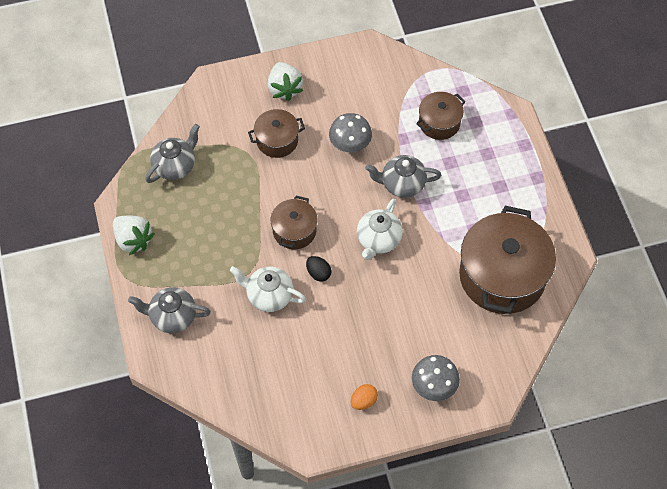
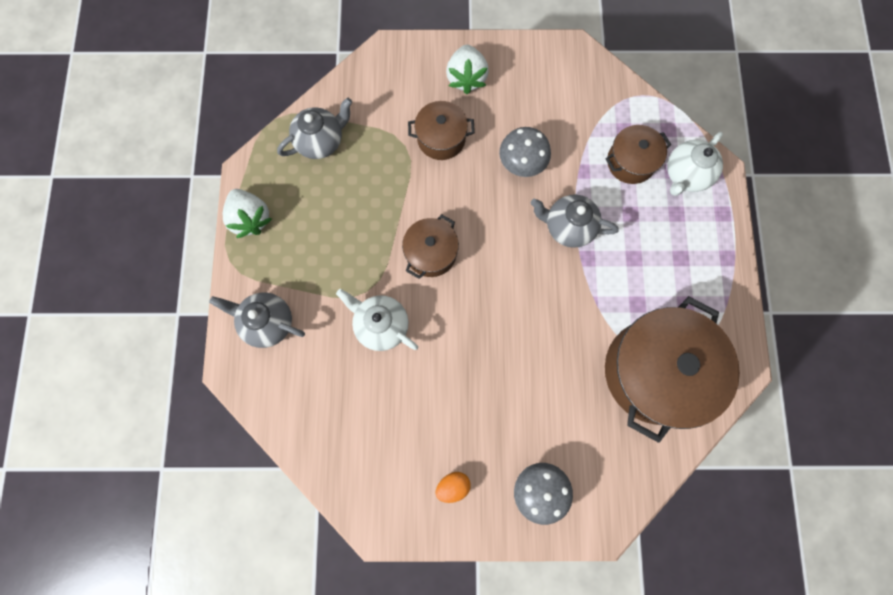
camera: 15 degrees right, 15 degrees up
(318, 273) = (444, 312): black egg -> none
(378, 240) = (523, 289): white teapot -> white teapot (685, 175)

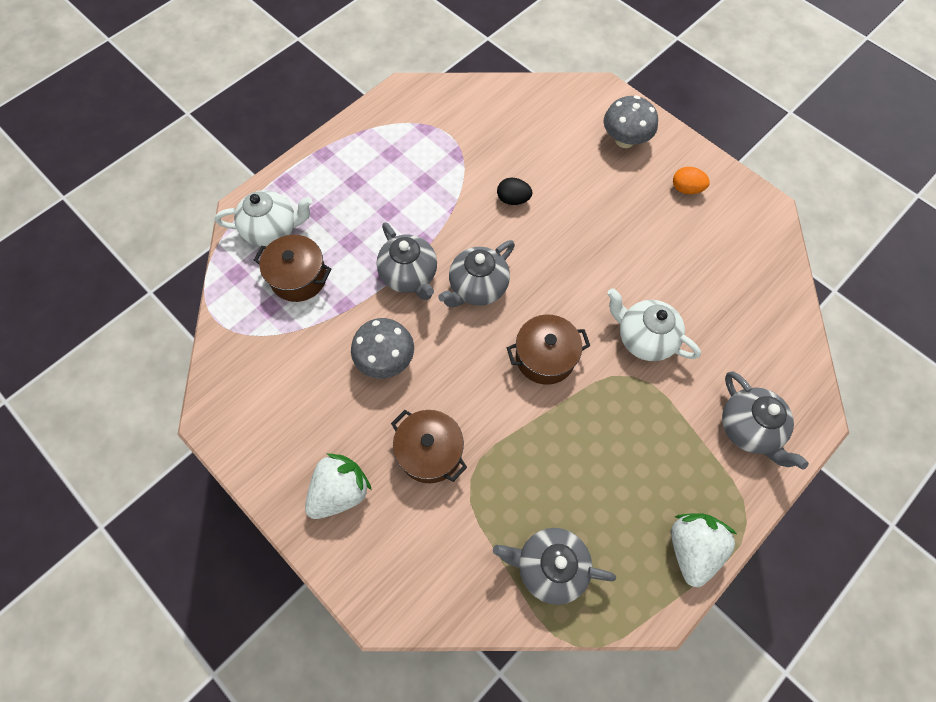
camera: 135 degrees left, 10 degrees down
(381, 325) = (644, 338): white teapot -> white teapot turned 135 degrees clockwise
(518, 259) = (477, 287): none -> grey teapot
(564, 349) = (513, 199): none -> black egg
(654, 371) = (465, 136): brown pot -> none

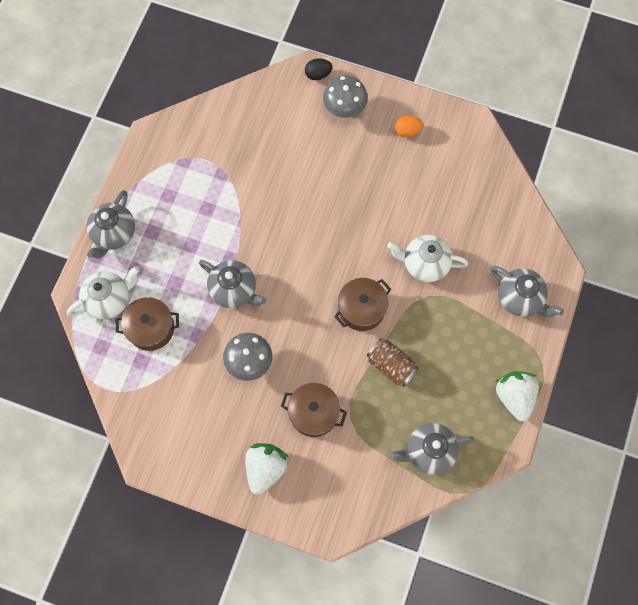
camera: 25 degrees left, 5 degrees up
(477, 287) = (289, 277): grey teapot -> grey teapot (114, 234)
(513, 199) = (282, 195): black egg -> black egg (318, 74)
(550, 438) = (391, 365): none -> brown can

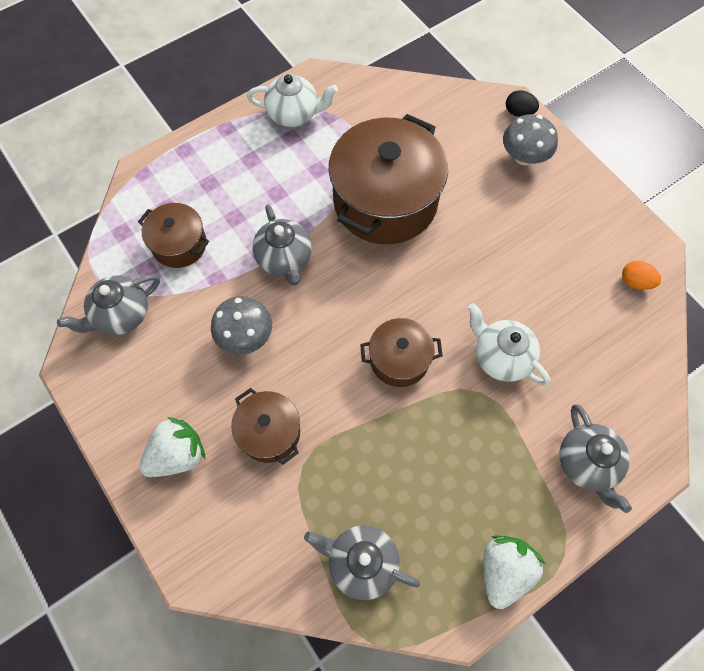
camera: 35 degrees right, 5 degrees down
(109, 299) = (164, 195): white teapot -> white teapot (294, 114)
(114, 234) = (215, 141): grey teapot -> grey teapot (121, 315)
(272, 202) = (385, 201): none -> brown pot
(391, 365) = (388, 439): brown can -> none
(407, 131) = (575, 215): orange egg -> orange egg (635, 282)

